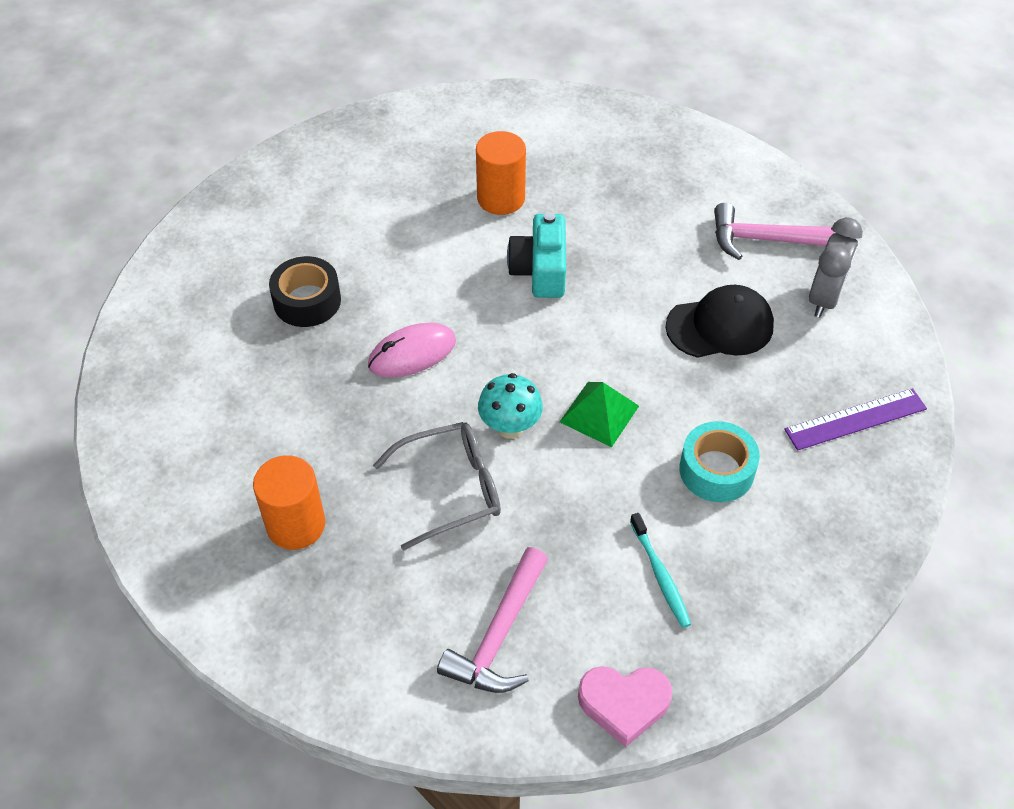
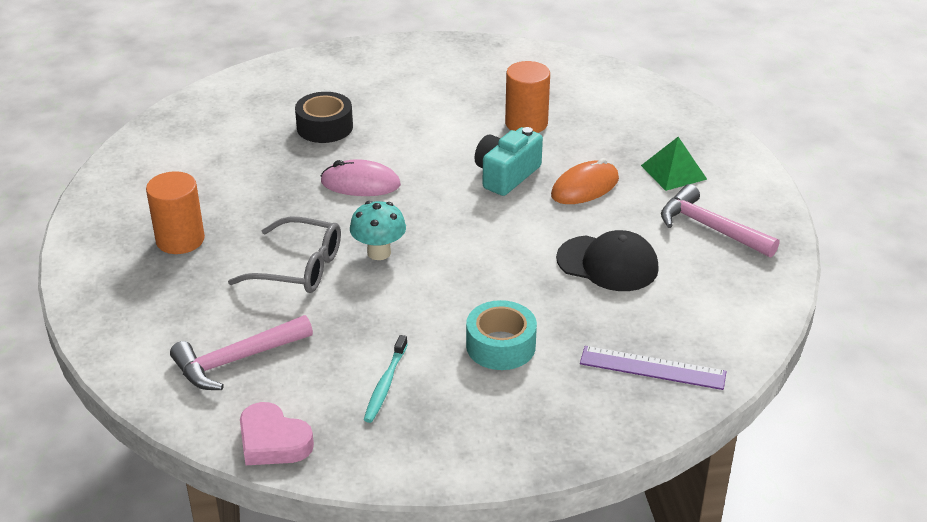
camera: 35 degrees right, 15 degrees down
(599, 413) = (452, 273): green pyramid -> green pyramid (674, 172)
(622, 248) = (585, 187): none -> orange mouse
(824, 298) = (717, 284): grey clock -> none

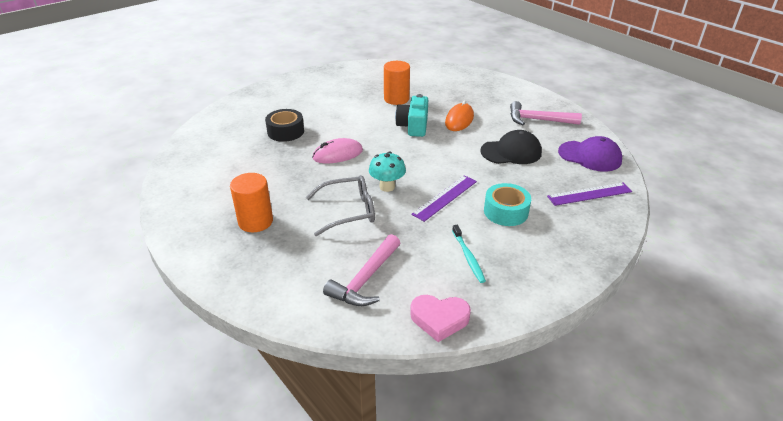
camera: 30 degrees left, 0 degrees up
(439, 295) = (445, 197): none -> purple ruler
(674, 172) = (493, 100): green pyramid -> none
(724, 313) = (589, 156): none -> purple cap

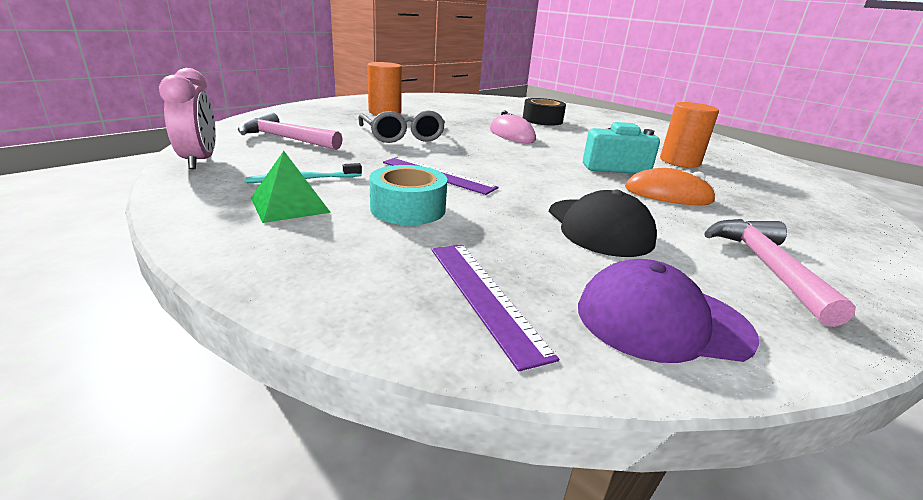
camera: 80 degrees right, 10 degrees down
(387, 187) = (454, 150): turquoise mushroom -> none
(439, 319) = (199, 161): pink heart -> pink clock
(514, 258) = (290, 205): none -> green pyramid
(589, 156) = (662, 321): purple cap -> purple cap turned 75 degrees clockwise

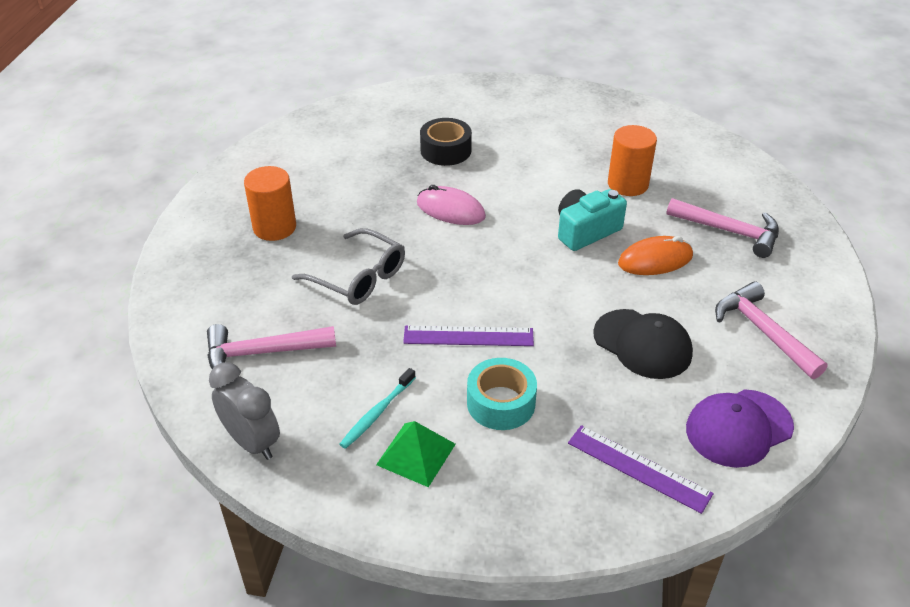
camera: 30 degrees left, 15 degrees up
(199, 161) = (252, 442): pink clock -> grey clock
(771, 204) = (729, 232): none -> pink hammer

